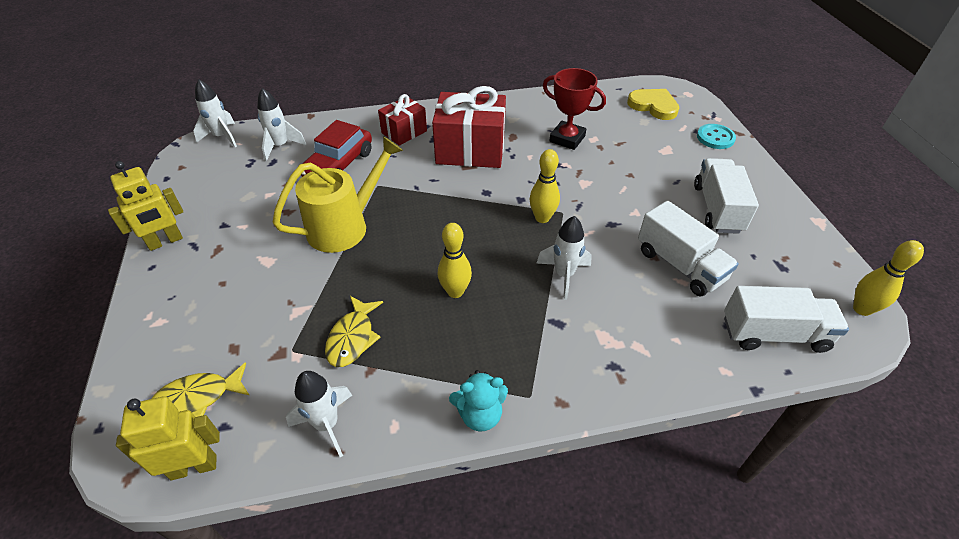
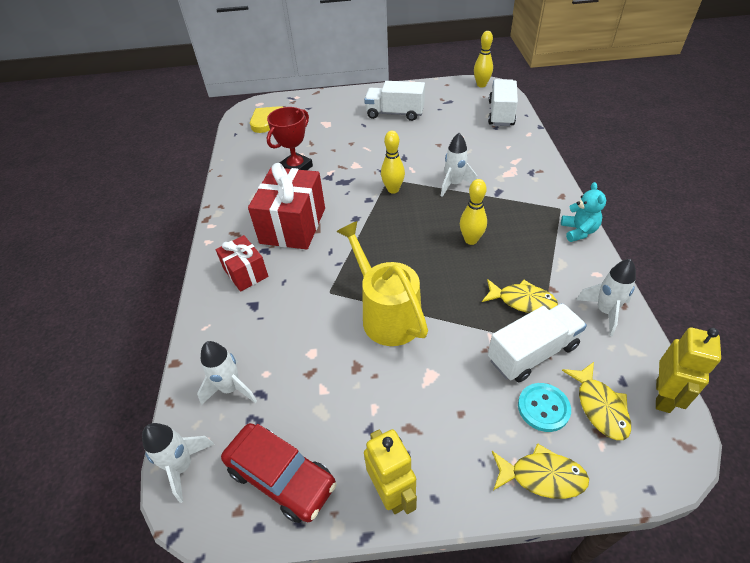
camera: 80 degrees left, 0 degrees up
(143, 340) = (542, 476): none -> yellow fish
(194, 467) = (663, 396): yellow robot -> yellow robot turned 150 degrees counterclockwise
(339, 165) = (286, 326): red car -> red car (281, 477)
(679, 265) = (446, 136): white truck -> white truck (532, 353)
(715, 138) = (319, 101): turquoise button -> turquoise button (543, 408)

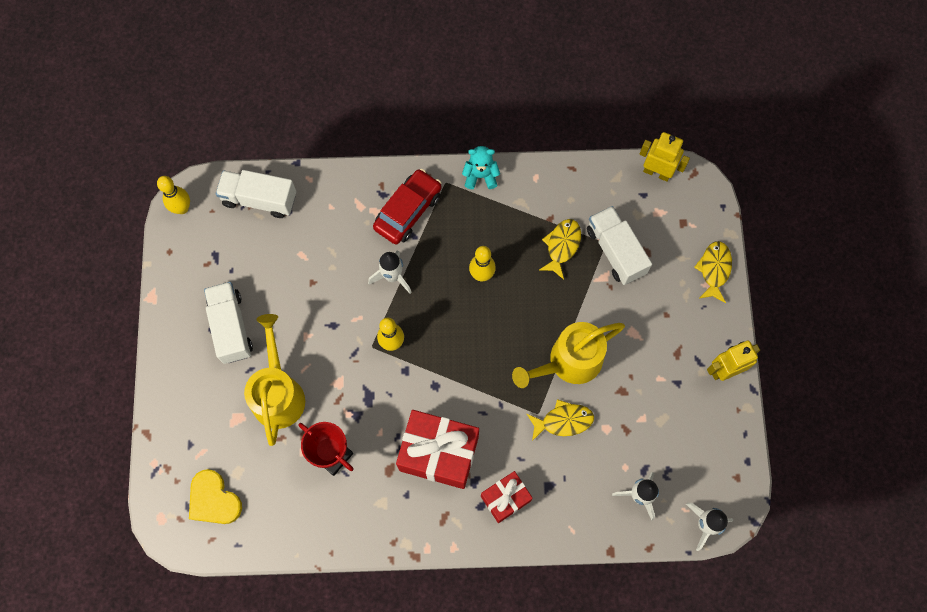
camera: 90 degrees left, 25 degrees up
(281, 477) = (713, 448): red car -> red car (408, 211)
(346, 138) = (278, 393): none -> yellow watering can
(395, 113) = (231, 327): white truck -> white truck turned 150 degrees clockwise
(543, 408) = (664, 255): turquoise button -> none
(599, 406) = (664, 217): yellow fish -> yellow fish (563, 421)
(604, 311) = (578, 185): white rocket -> none

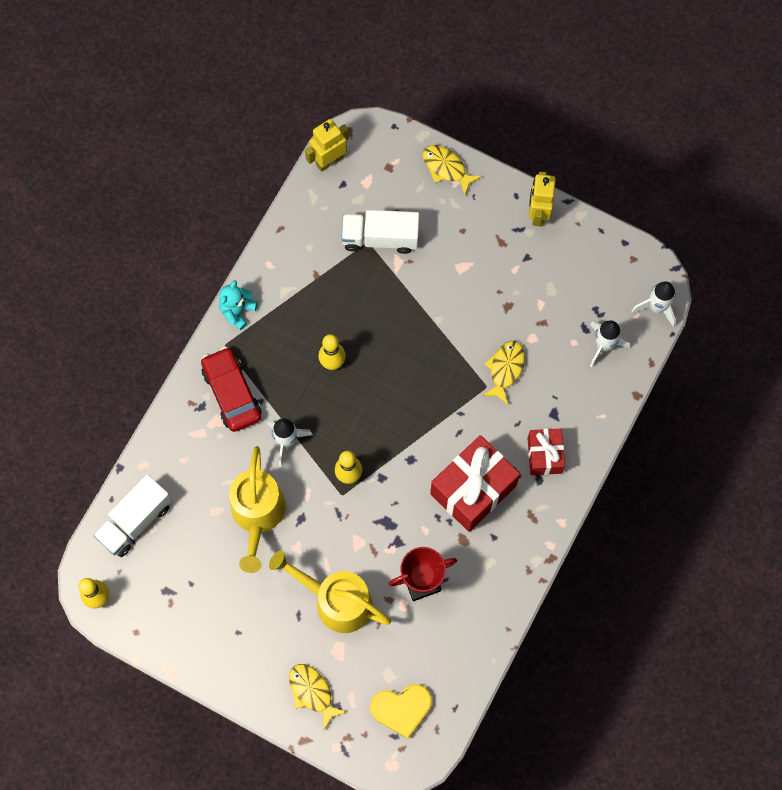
camera: 60 degrees left, 0 degrees up
(231, 327) = (247, 611): white truck -> none
(562, 246) = (348, 280): yellow fish -> yellow fish (312, 692)
(568, 362) = (456, 335): yellow watering can -> yellow watering can (257, 515)

